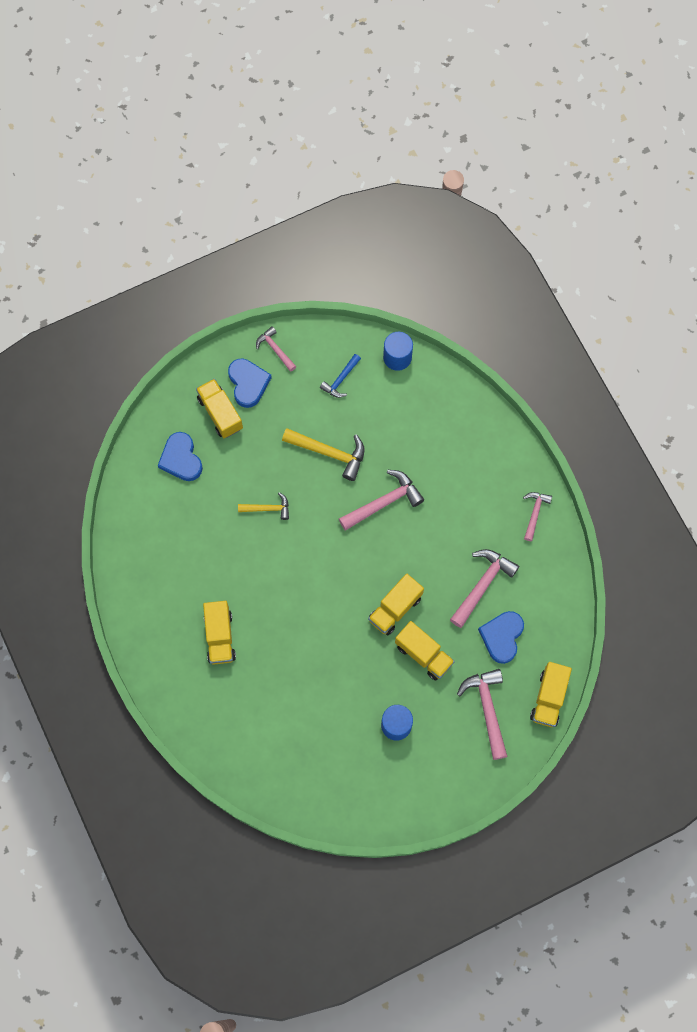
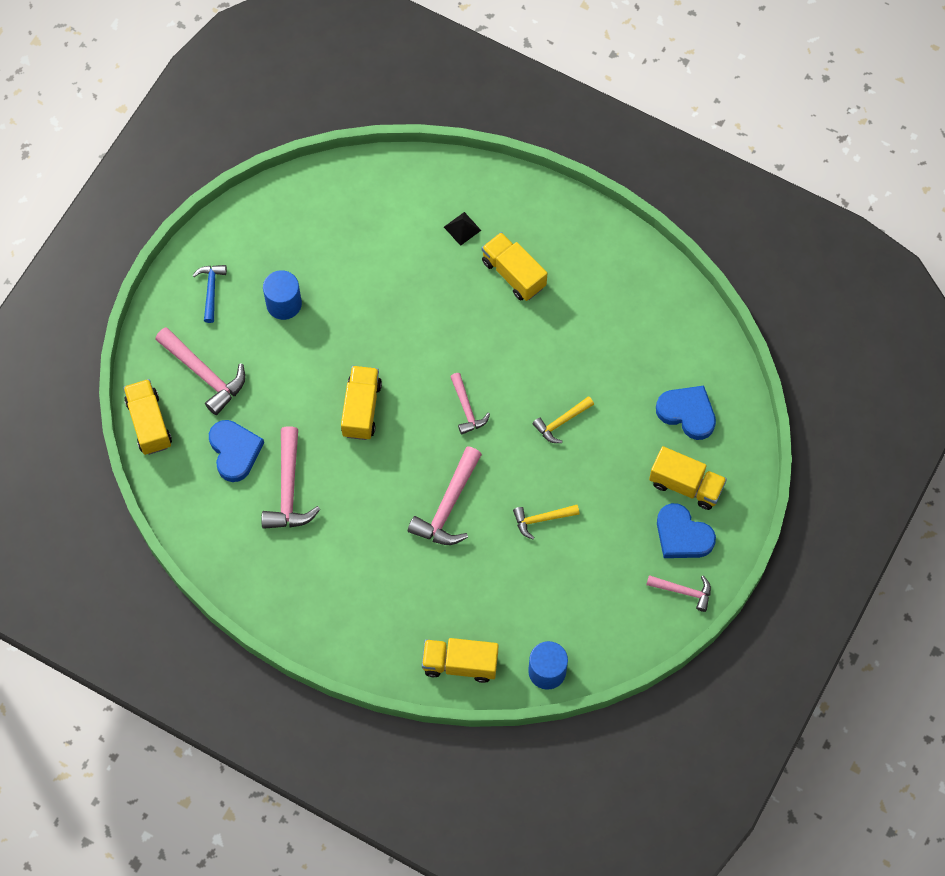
camera: 145 degrees right, 5 degrees down
(230, 696) = (462, 228): none -> black pyramid
(329, 453) = (542, 519): yellow hammer -> yellow hammer, size x0.60
(341, 379) = (589, 605): blue hammer -> blue hammer (211, 290)
(423, 654) = (302, 384): yellow truck -> yellow truck (460, 664)
(535, 513) = (282, 598): pink hammer -> pink hammer (466, 408)

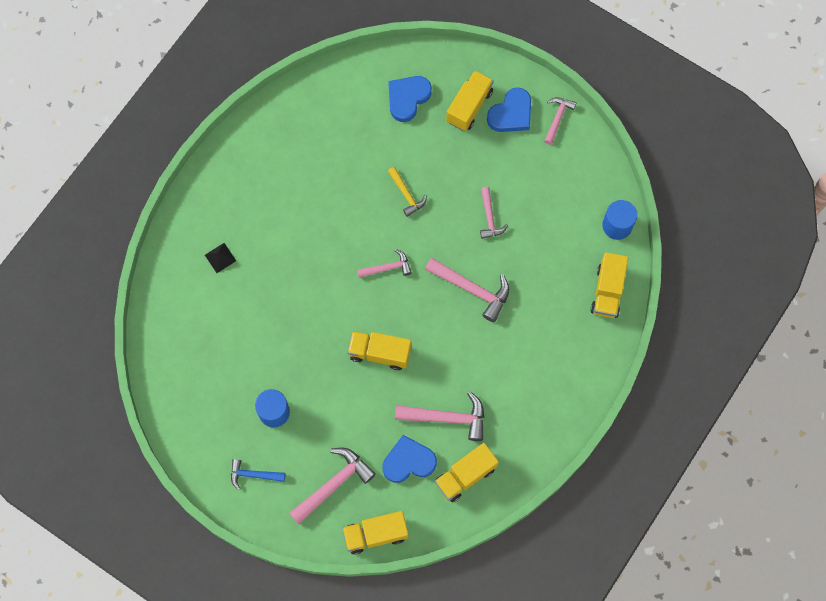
camera: 85 degrees left, 5 degrees up
(513, 274) = (268, 220): yellow truck -> yellow truck (465, 475)
(542, 519) = (489, 217): yellow hammer -> pink hammer

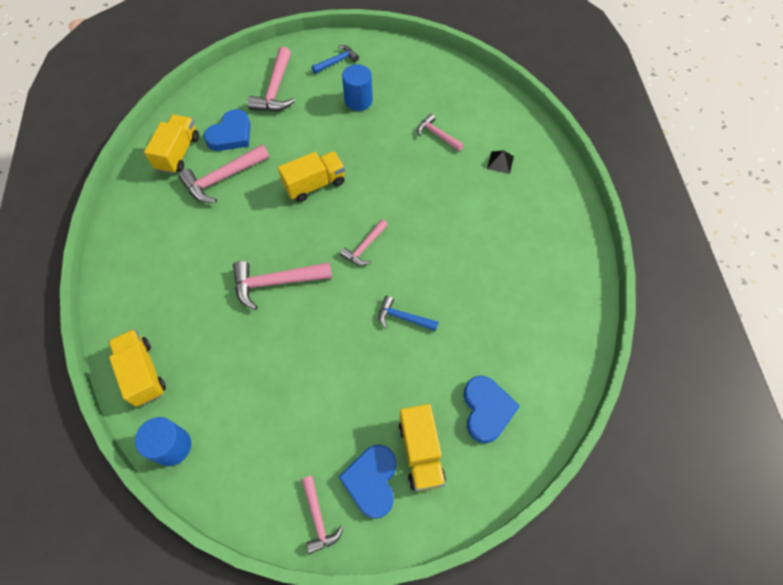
camera: 140 degrees right, 10 degrees down
(375, 534) = (220, 82): yellow truck -> none
(406, 194) = (403, 318): yellow hammer -> blue hammer
(489, 217) = (309, 355): pink hammer -> pink hammer (437, 135)

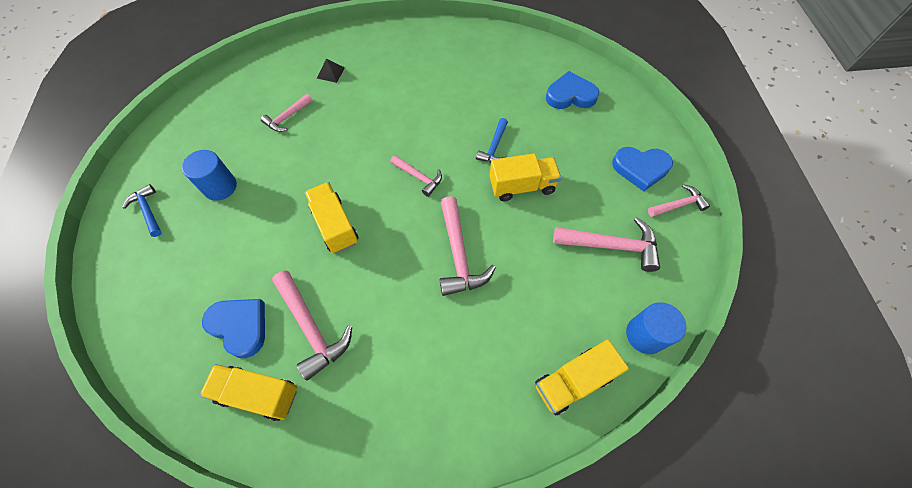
camera: 90 degrees left, 0 degrees up
(275, 89) = (175, 278): pink hammer -> pink hammer (611, 246)
(420, 452) = (611, 137): yellow truck -> yellow truck (522, 186)

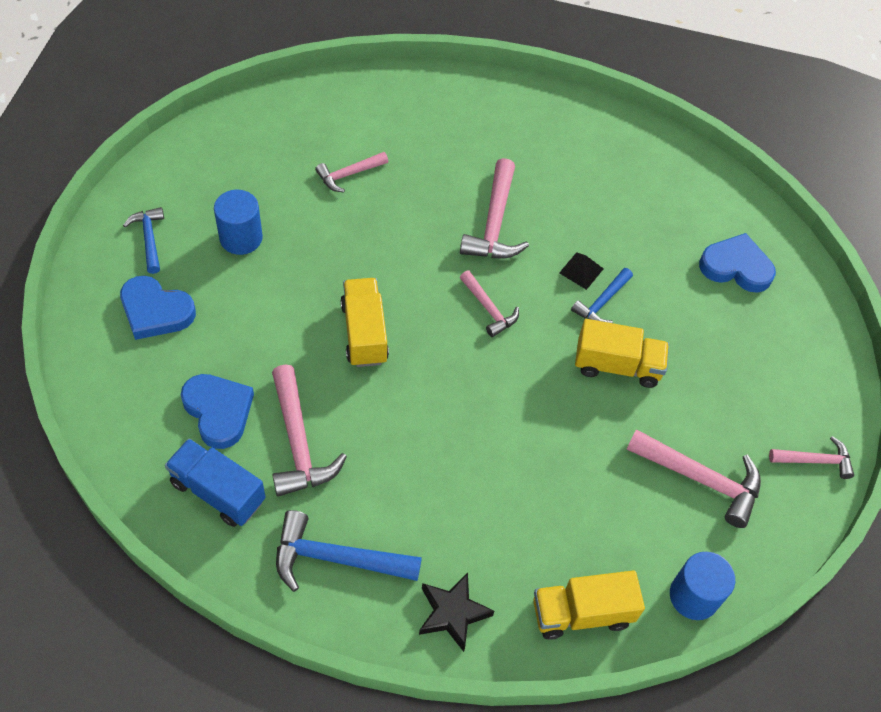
camera: 15 degrees right, 5 degrees down
(258, 394) = (218, 491): yellow truck -> blue truck
(330, 72) = (423, 130): black pyramid -> black pyramid (581, 270)
(372, 413) = (336, 558): none -> blue hammer
(459, 254) = (502, 421): pink hammer -> pink hammer (494, 223)
(478, 422) = (452, 613): none -> black star
(640, 169) = (786, 397): blue heart -> blue heart (155, 311)

